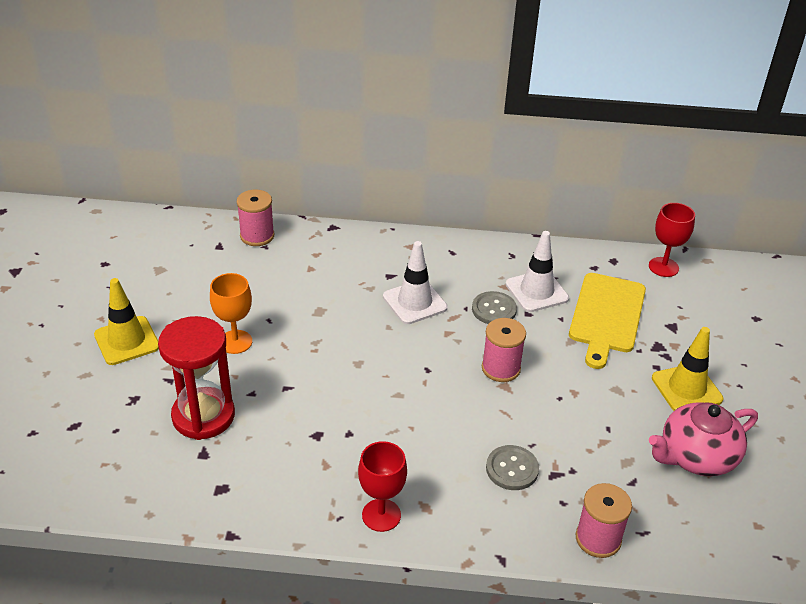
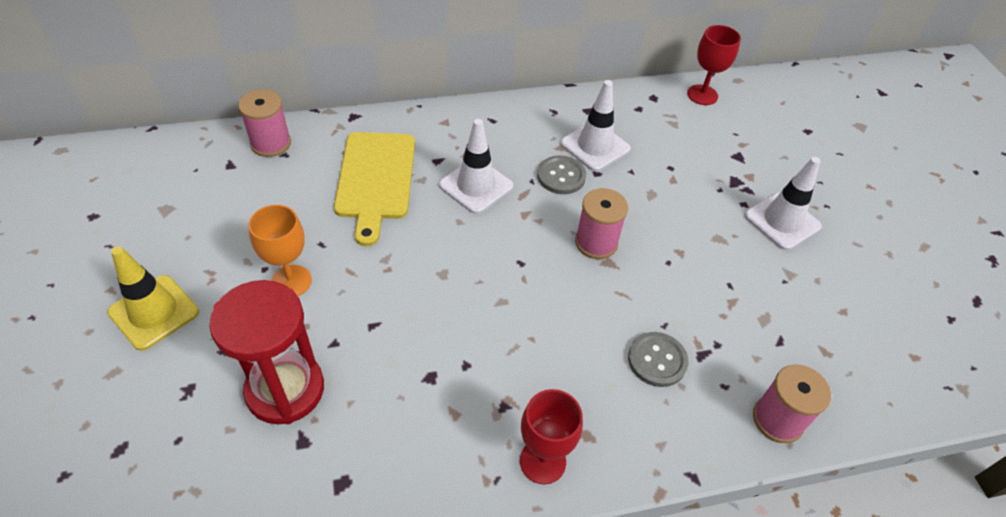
camera: 20 degrees left, 10 degrees up
(607, 316) = (673, 159): yellow cutting board -> yellow cutting board (376, 179)
(686, 389) = (782, 221): yellow traffic cone -> white traffic cone
(696, 457) = (825, 295): pink teapot -> none

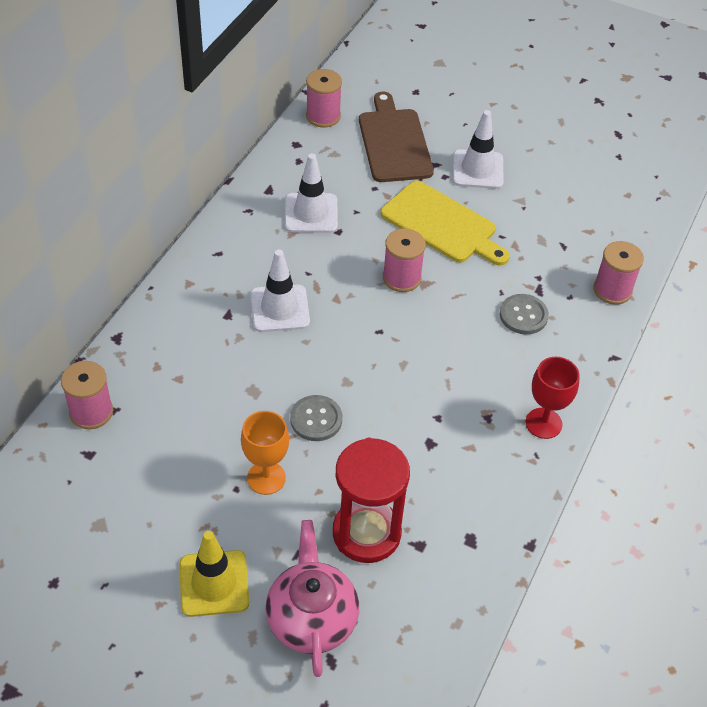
camera: 50 degrees left, 0 degrees up
(160, 404) = (311, 617): none -> pink teapot
(376, 179) = (209, 365): yellow cutting board -> yellow cutting board (442, 224)
(561, 176) = (321, 253): grey button -> grey button (316, 419)
(702, 95) = (323, 116): red goblet -> pink spool
(735, 150) = (394, 142): none -> brown cutting board

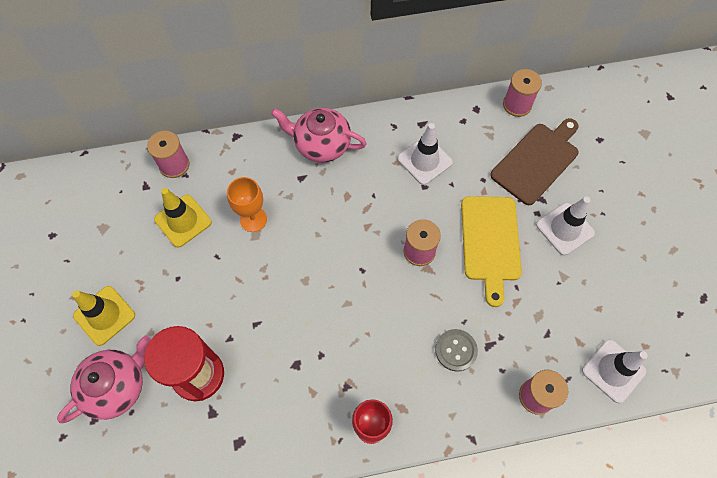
camera: 55 degrees right, 15 degrees up
(171, 444) = (183, 221): none -> yellow traffic cone
(207, 276) = (321, 144): none -> pink teapot
(266, 478) = (197, 288): orange goblet -> orange goblet (253, 219)
(279, 308) = (330, 201): white traffic cone -> white traffic cone (613, 371)
(316, 419) = (261, 284): grey button -> none

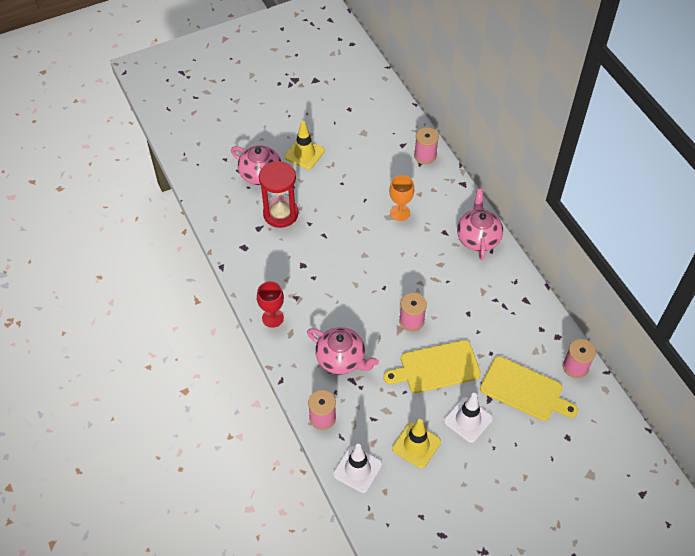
camera: 75 degrees right, 10 degrees down
(183, 221) = (384, 173): yellow traffic cone -> yellow traffic cone (416, 445)
(424, 160) = (492, 309): white traffic cone -> none
(456, 350) = (341, 359): grey button -> pink teapot
(536, 161) = (524, 390): brown cutting board -> yellow cutting board

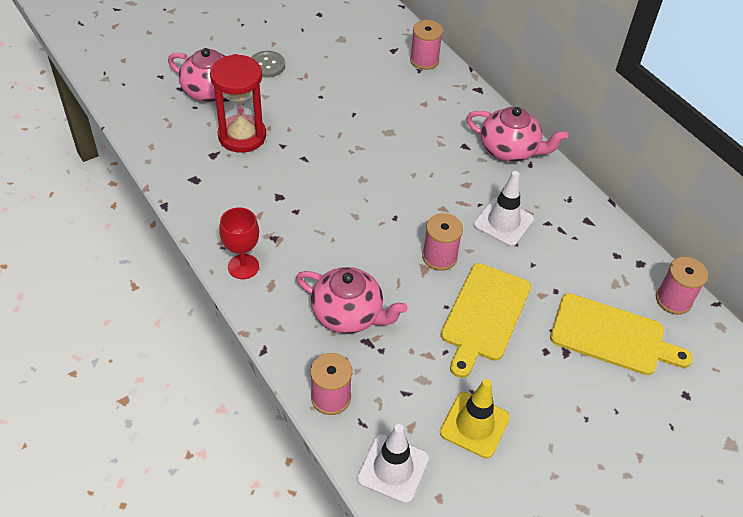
camera: 10 degrees left, 5 degrees down
(304, 154) = (267, 65): yellow traffic cone -> grey button
(400, 212) = (402, 126): orange goblet -> none
(436, 367) = (484, 315): yellow cutting board -> yellow cutting board turned 45 degrees counterclockwise
(468, 420) = (542, 382): white traffic cone -> white traffic cone (503, 222)
(478, 237) = (510, 150): pink teapot -> pink teapot turned 120 degrees clockwise

